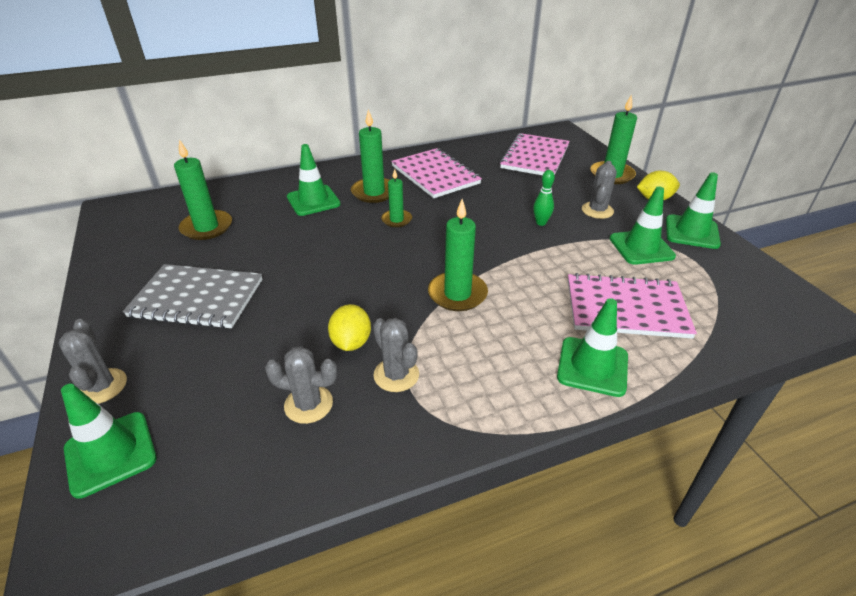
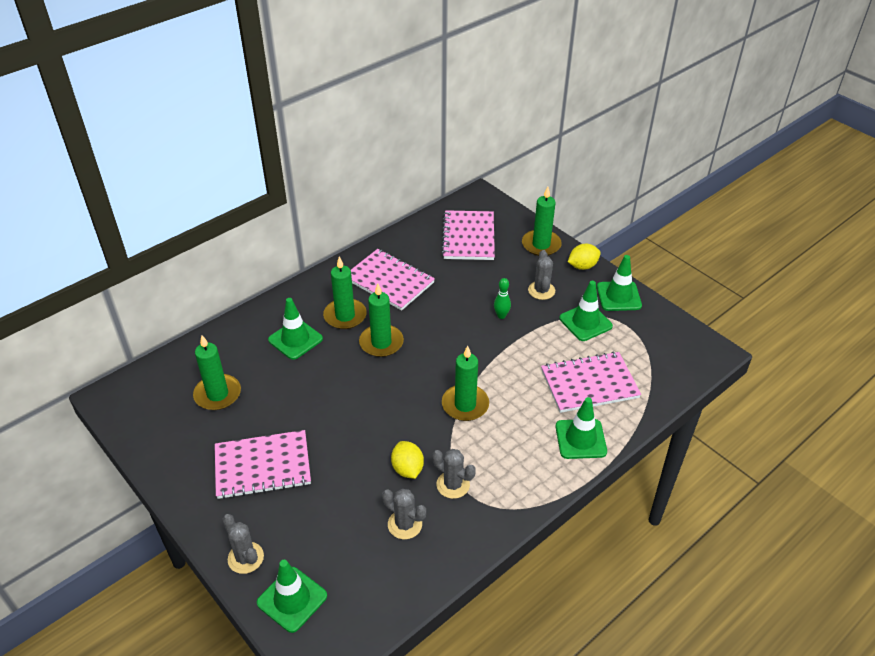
camera: 20 degrees left, 5 degrees up
(197, 298) = (262, 466): grey notebook -> pink notebook
(308, 404) = (405, 524): grey cactus -> grey cactus turned 45 degrees clockwise
(396, 220) = (381, 343): green candle -> green candle, size x1.62

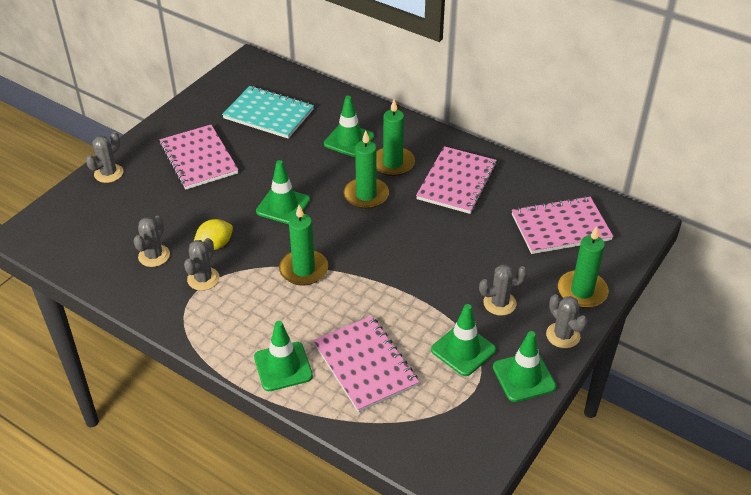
camera: 75 degrees right, 0 degrees up
(217, 394) = (268, 114): green candle -> turquoise notebook
(292, 599) = (74, 207): green traffic cone -> green traffic cone (283, 206)
(501, 316) = (442, 276): green bowling pin -> none
(582, 266) = (563, 335): yellow lemon -> grey cactus

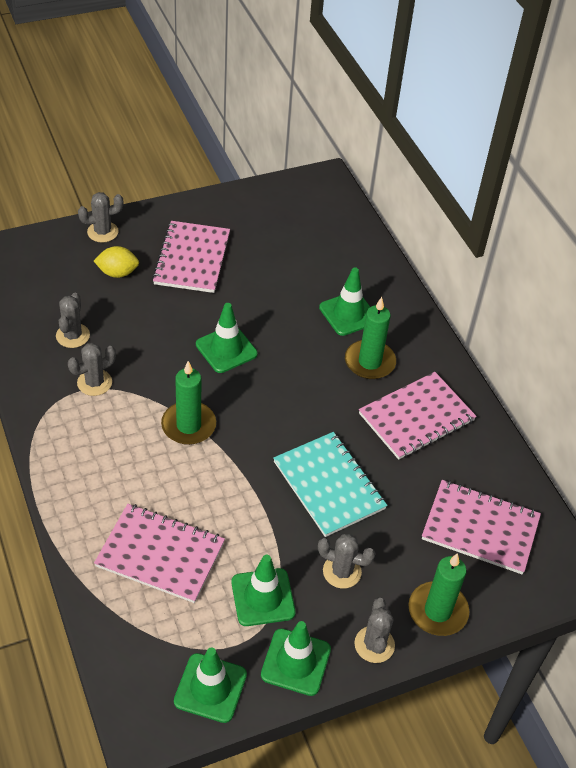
camera: 30 degrees right, 5 degrees up
(154, 256) = (73, 335): grey cactus -> grey cactus turned 45 degrees counterclockwise
(215, 245) = (132, 355): yellow lemon -> yellow lemon (117, 273)
(268, 114) = (295, 245): turquoise notebook -> turquoise notebook (329, 485)
(283, 367) = (88, 510): green traffic cone -> green traffic cone (210, 688)
(365, 365) = (160, 554): pink notebook -> pink notebook turned 75 degrees counterclockwise
(366, 195) = (313, 381): green candle -> none

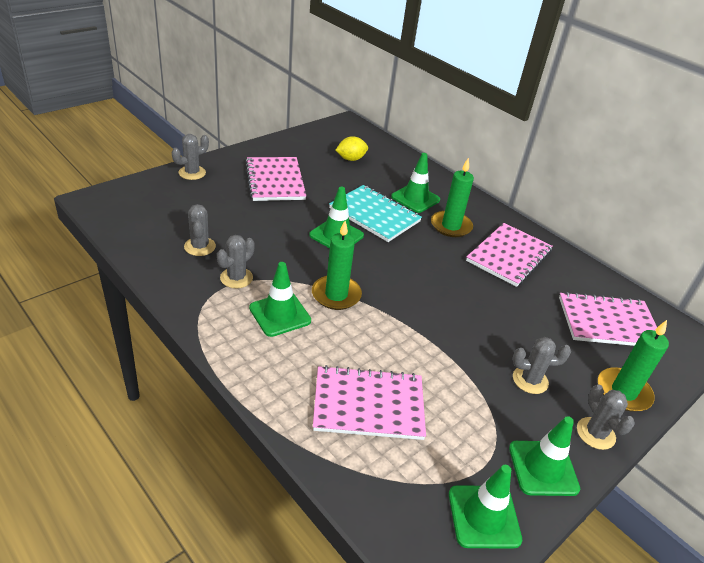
camera: 20 degrees left, 10 degrees down
(117, 273) = (218, 198): yellow lemon -> yellow lemon (351, 159)
(263, 597) = (480, 418): green traffic cone -> green traffic cone (280, 314)
(329, 485) = (476, 316): turquoise notebook -> turquoise notebook (374, 215)

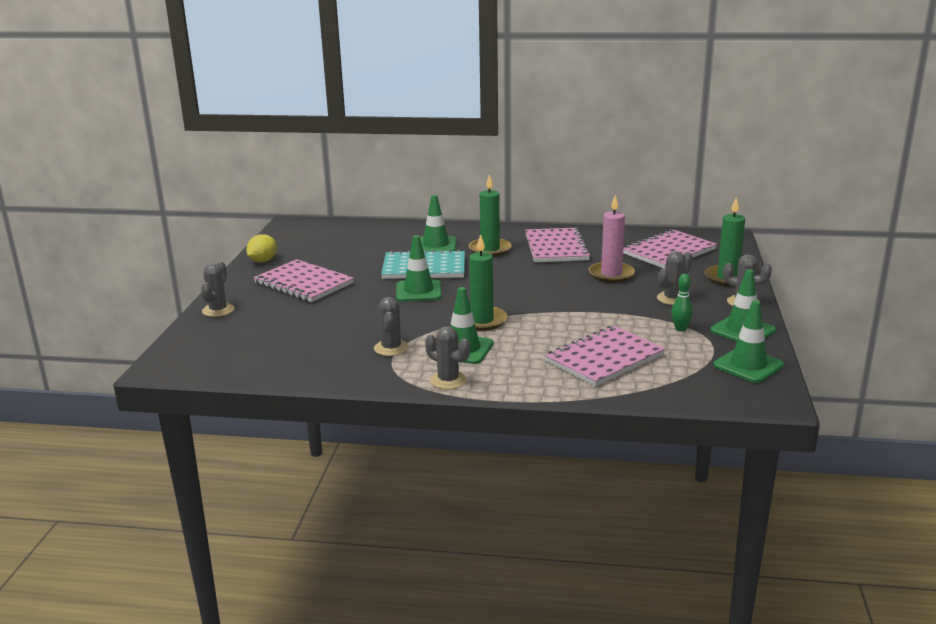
camera: 35 degrees left, 15 degrees down
(200, 246) = (324, 347): grey cactus -> grey cactus (448, 380)
(351, 159) = (340, 244): yellow lemon -> yellow lemon (263, 261)
(484, 421) = (680, 329): none -> green bowling pin
(513, 315) = (611, 274): none -> pink candle

